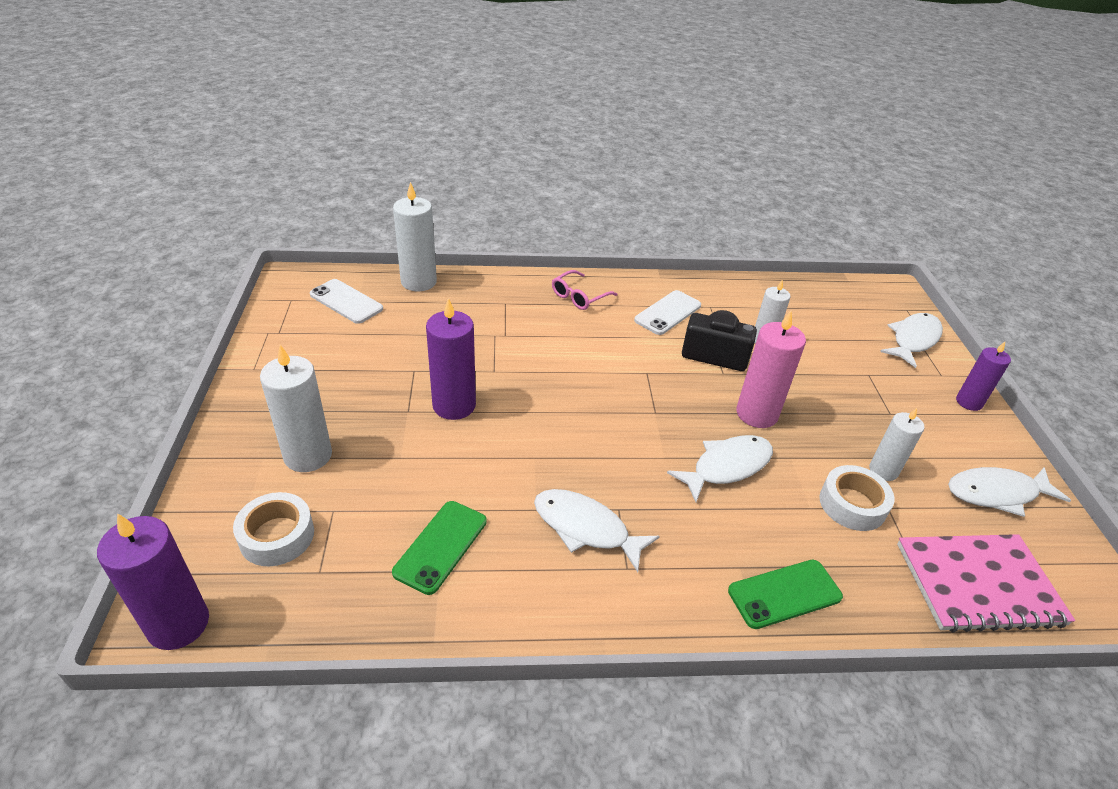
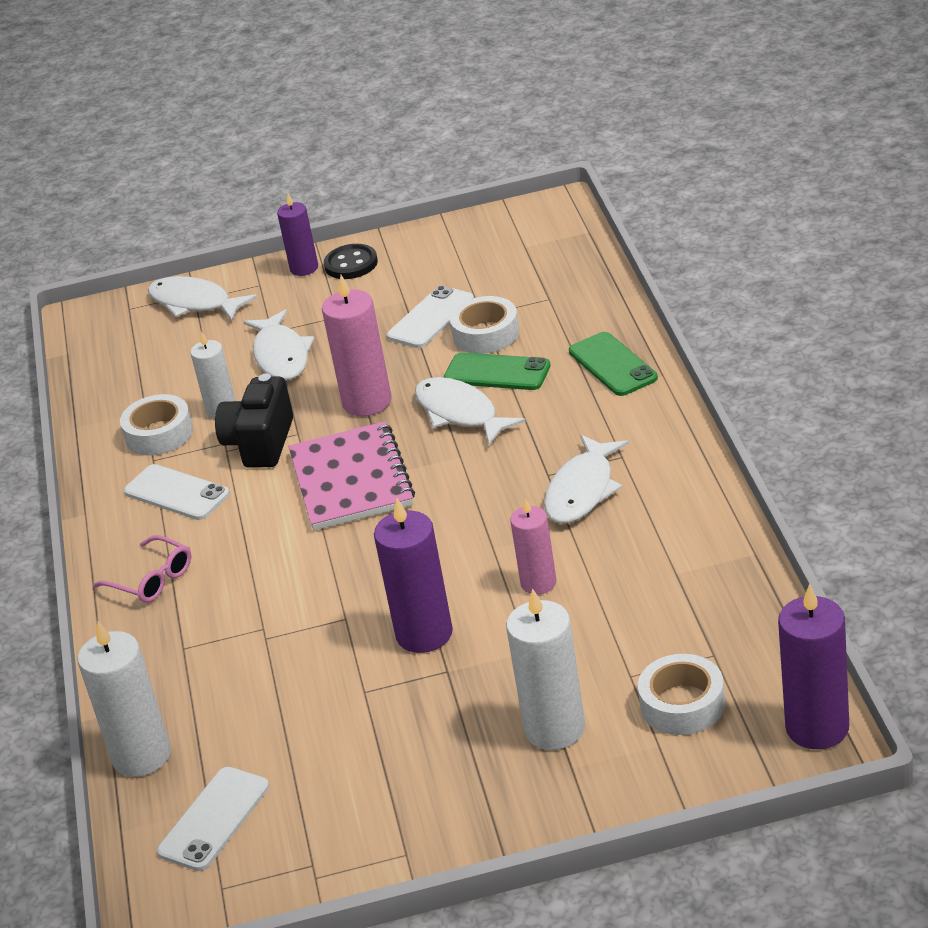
camera: 90 degrees left, 5 degrees down
(441, 546) = (646, 580): green phone -> green phone (497, 372)
(476, 476) = (538, 583): none -> pink candle
(740, 311) = (159, 434): none -> white tape
(883, 470) = (431, 318): white candle -> white phone
(977, 431) = (351, 264): none -> black button
(978, 584) = (558, 268): pink notebook -> pink notebook (352, 480)
(996, 493) = (440, 256): white fish -> white fish (281, 356)

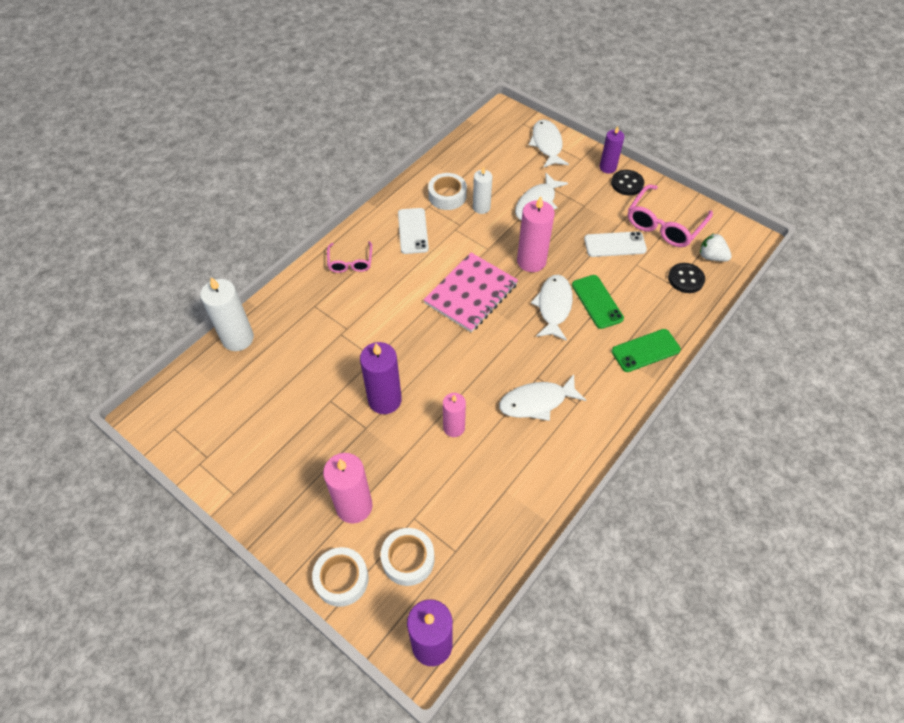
camera: 45 degrees right, 20 degrees up
(214, 819) = (214, 395): white phone -> none
(260, 443) = (469, 239): black camera -> none
(452, 264) = (664, 225): none -> pink glasses
(486, 334) = (622, 276): white tape -> white tape (341, 579)
(544, 249) = (711, 257): none -> white strawberry
(551, 284) = (685, 279): none -> black button
(554, 729) = (354, 506): white candle -> pink candle
(612, 365) = (645, 350): green phone -> green phone turned 45 degrees clockwise

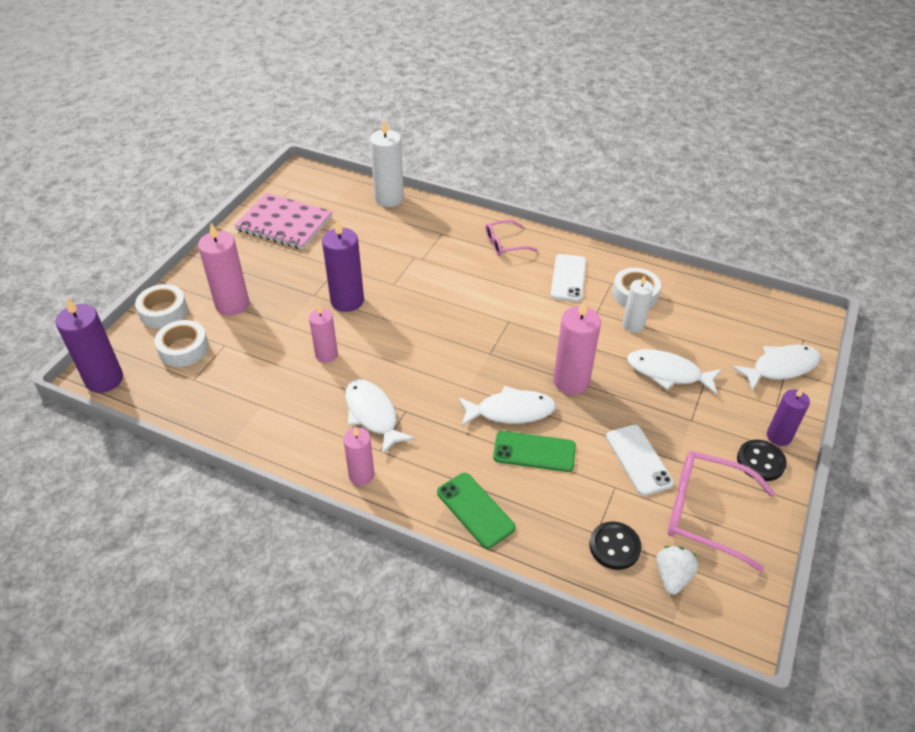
camera: 75 degrees right, 10 degrees down
(413, 231) = (568, 278): white phone -> white phone turned 60 degrees counterclockwise
(471, 294) = (500, 338): pink notebook -> pink notebook (284, 224)
(597, 302) = (534, 452): green phone -> green phone turned 45 degrees clockwise
(600, 420) = (361, 475): none -> pink candle

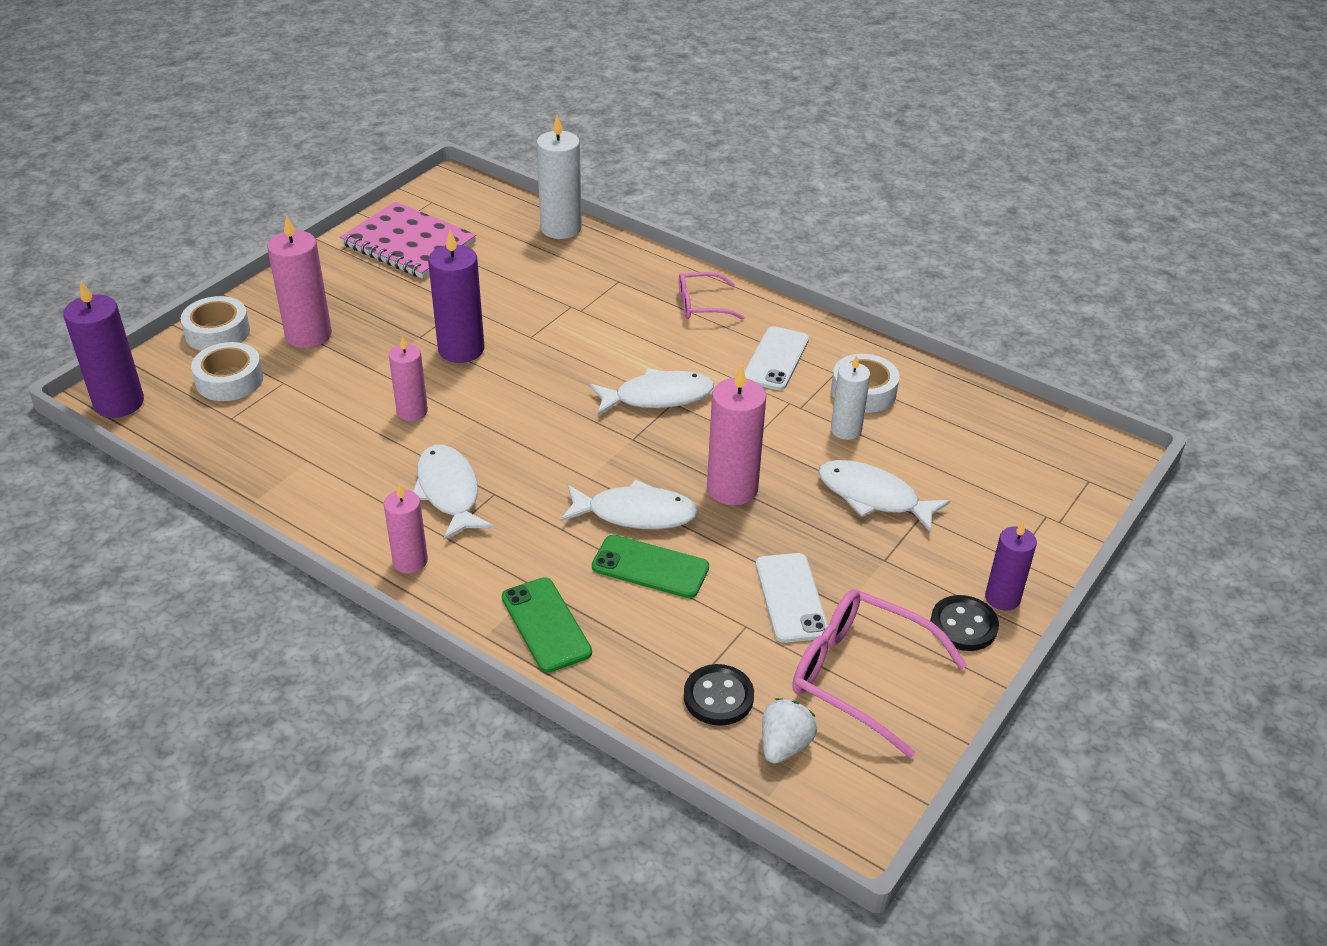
camera: 10 degrees right, 5 degrees down
(780, 368) = (1040, 512): white fish -> white fish (658, 397)

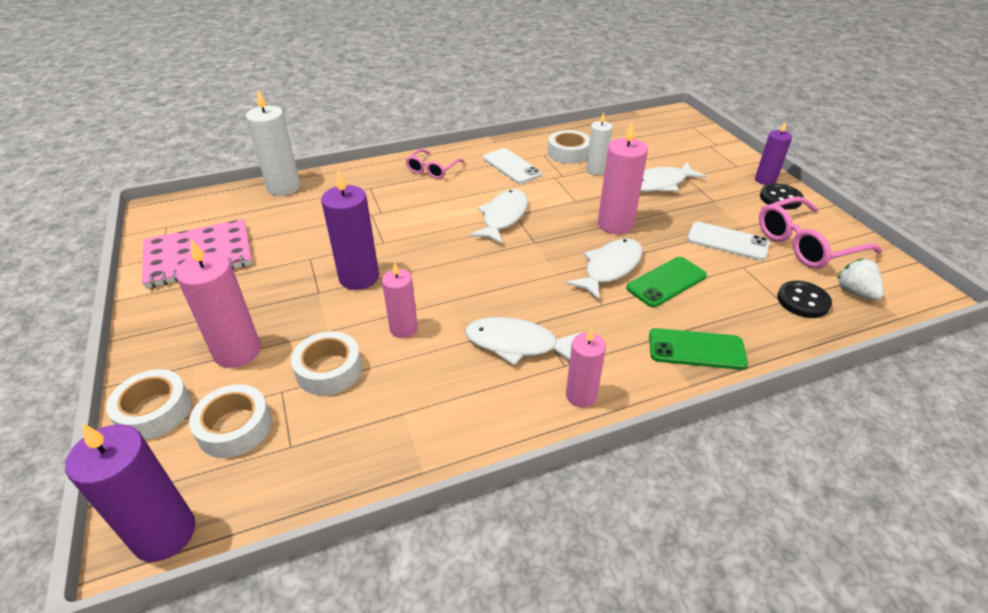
camera: 55 degrees left, 0 degrees up
(326, 395) = (329, 370): none -> white tape

